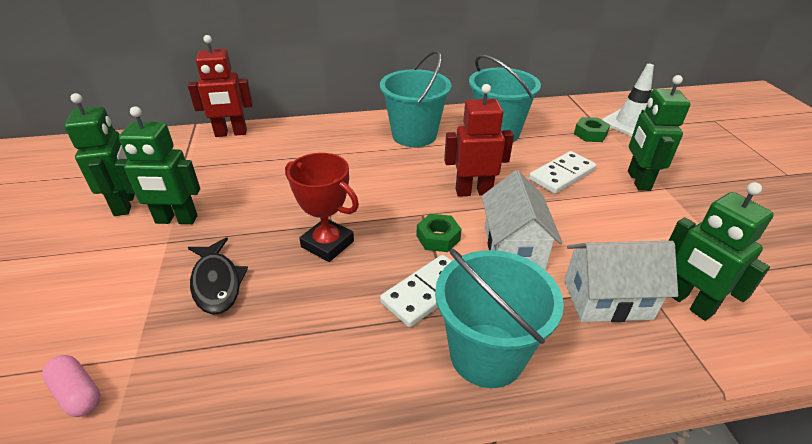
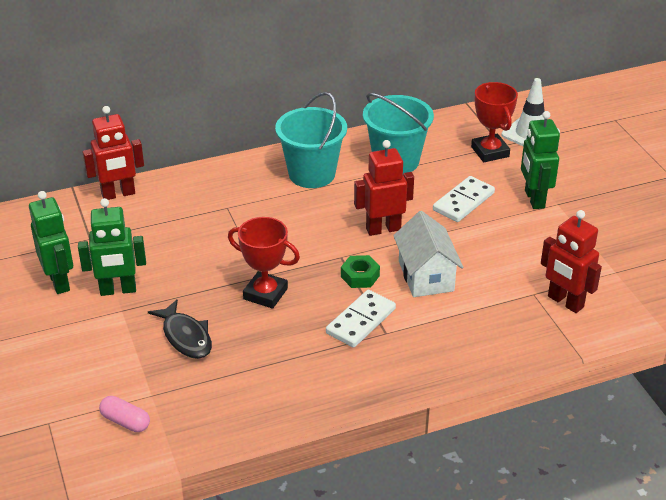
camera: 10 degrees left, 0 degrees up
(486, 354) = (415, 357): turquoise bucket -> none
(590, 134) = (490, 152): green nut -> red trophy
(607, 299) = (503, 307): white house -> none
(688, 303) = (565, 302): green robot -> red robot

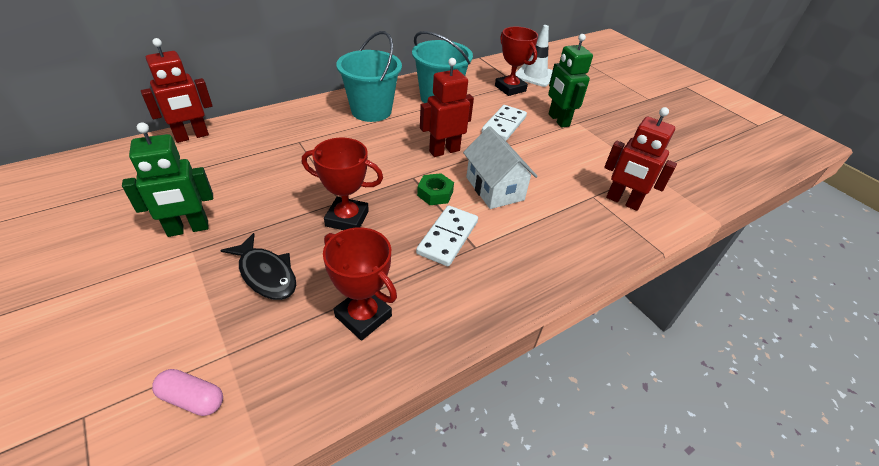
camera: 15 degrees left, 5 degrees up
(60, 282) = (121, 226): green robot -> none
(266, 380) = (363, 316): none -> red trophy

